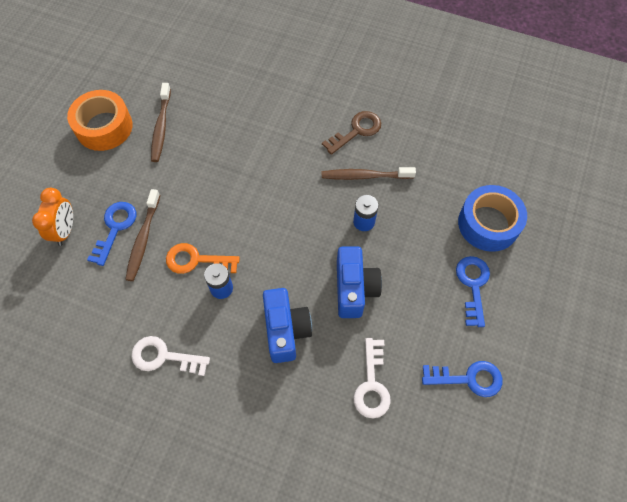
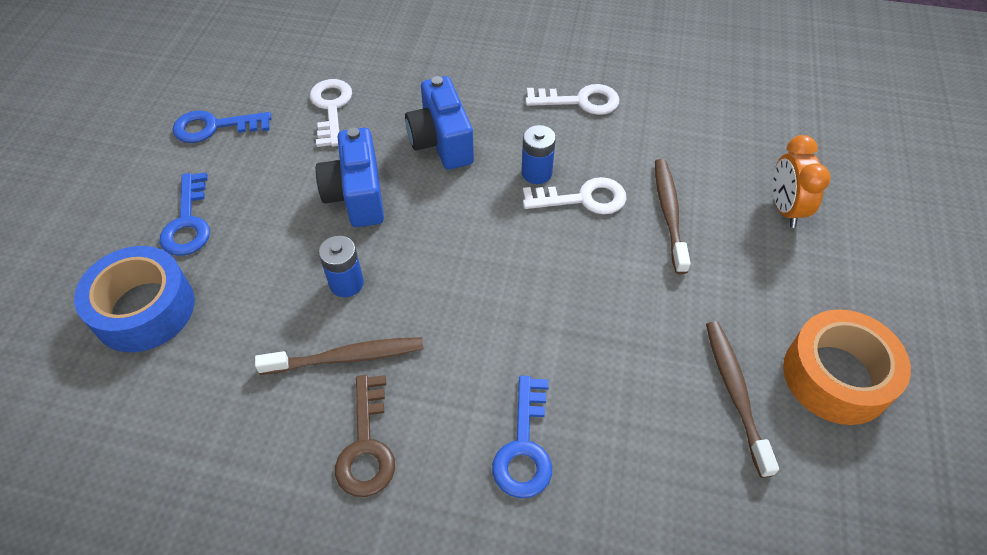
camera: 170 degrees right, 10 degrees down
(115, 228) = (717, 221): blue key -> blue key (524, 446)
(196, 260) = (582, 199): orange key -> white key
(356, 131) = (366, 445): brown key -> brown key turned 45 degrees counterclockwise

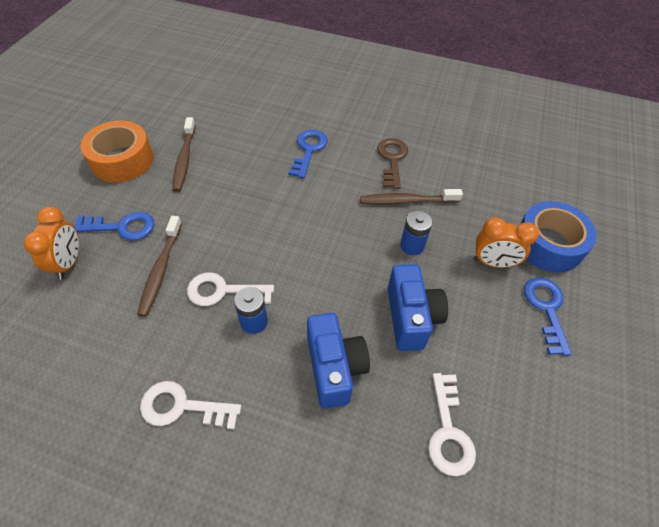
camera: 175 degrees left, 0 degrees up
(214, 127) = (565, 418): blue key -> blue key (121, 227)
(236, 272) = (493, 262): none -> orange clock

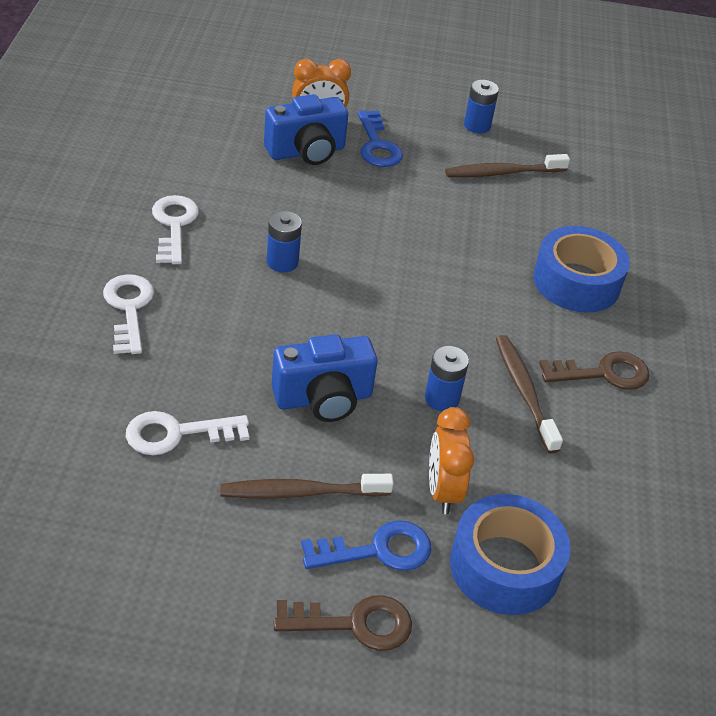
camera: 75 degrees right, 10 degrees down
(122, 160) = (477, 125): orange tape -> blue battery
(161, 270) = (329, 183): brown toothbrush -> brown toothbrush (301, 492)
(223, 291) = (315, 233): white key -> white key (129, 309)
(308, 150) = (576, 282): blue key -> blue tape
(334, 368) = (238, 332): blue camera -> blue camera (306, 152)
(606, 333) = (354, 624): none -> brown key

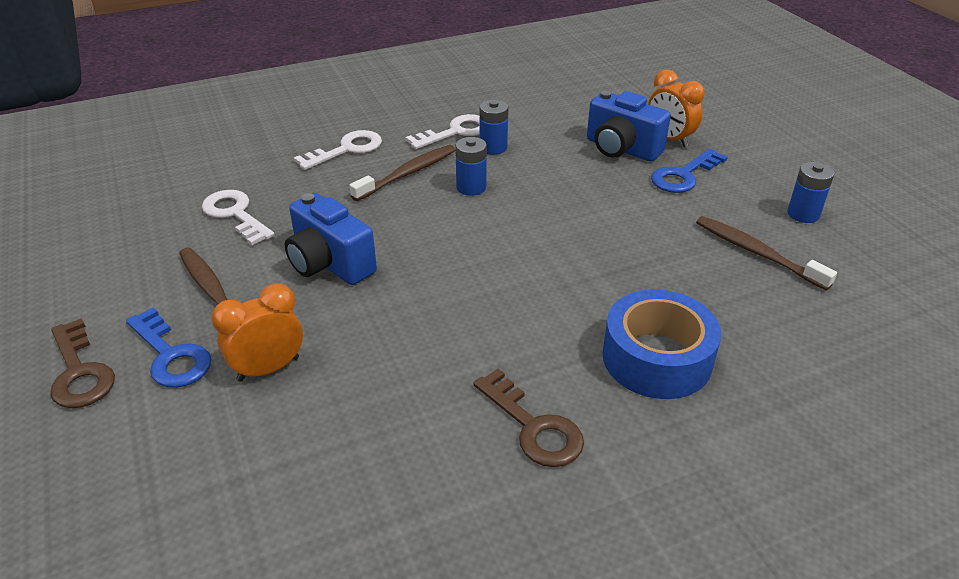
camera: 65 degrees right, 5 degrees down
(441, 398) = (388, 327): blue battery -> blue battery (493, 147)
(505, 566) = (195, 444): blue tape -> none
(524, 392) = (447, 377): brown toothbrush -> brown toothbrush (407, 173)

